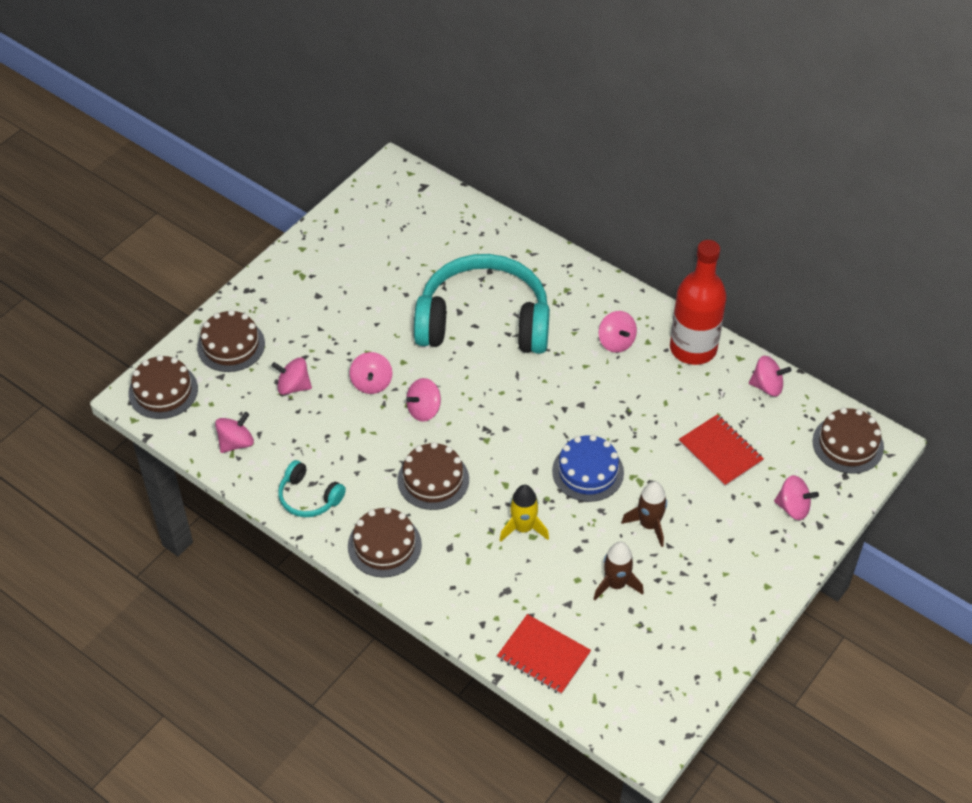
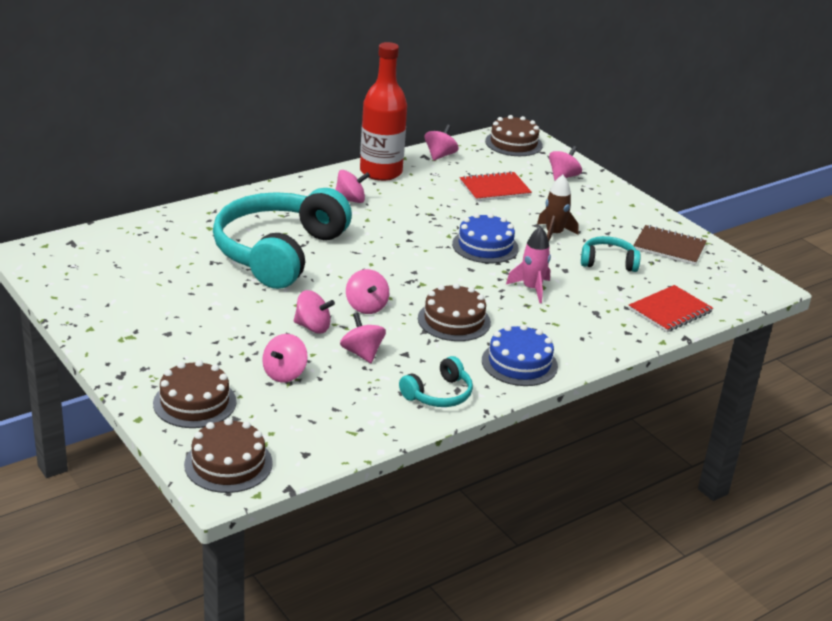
camera: 75 degrees left, 20 degrees down
(236, 443) = (339, 426): pink spinning top -> pink spinning top (362, 353)
(384, 545) = (519, 363): brown cake -> blue cake
(523, 528) = (531, 289): yellow rocket -> pink rocket
(616, 584) = (608, 262): brown rocket -> turquoise headphones
(684, 637) = (669, 247): none -> brown notebook

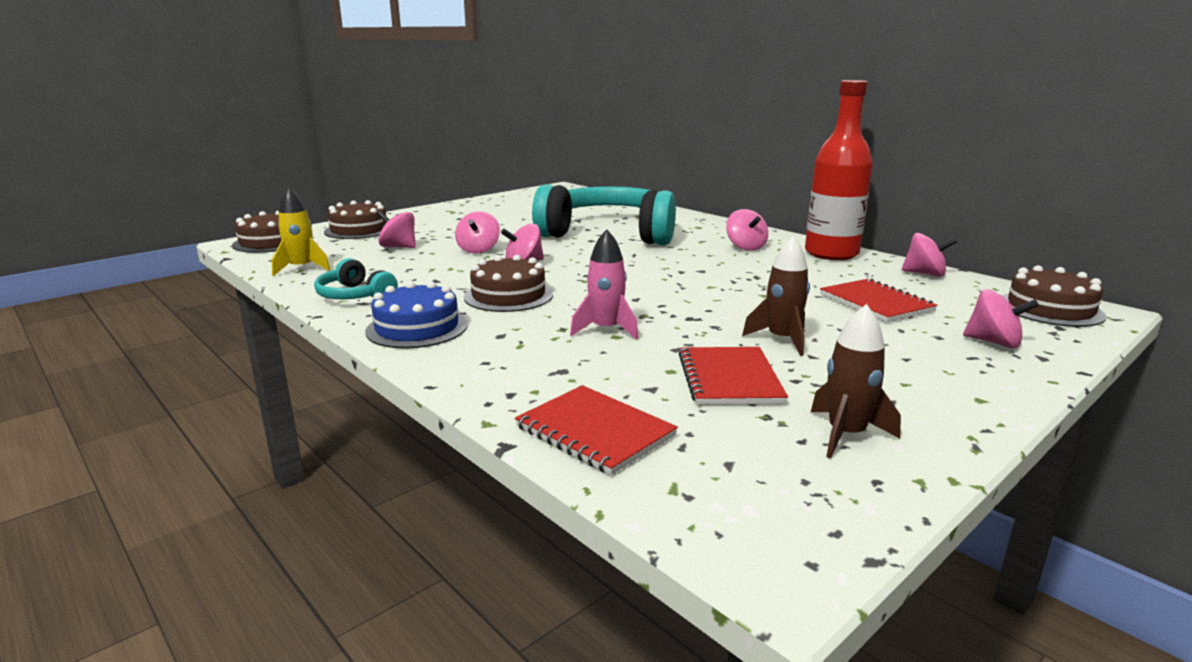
camera: 85 degrees right, 10 degrees down
(346, 431) = (302, 268): none -> yellow rocket
(362, 353) = (434, 266): pink spinning top -> none
(485, 246) = (702, 303): blue cake -> none
(608, 262) = (729, 378): turquoise headphones -> red notebook
(669, 247) = (846, 435): brown notebook -> brown rocket

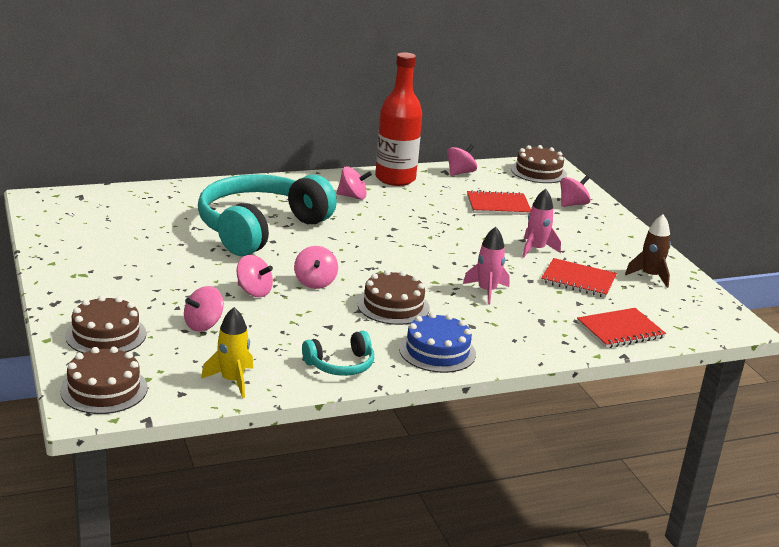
camera: 70 degrees left, 5 degrees up
(781, 339) = (536, 249): brown rocket -> pink rocket

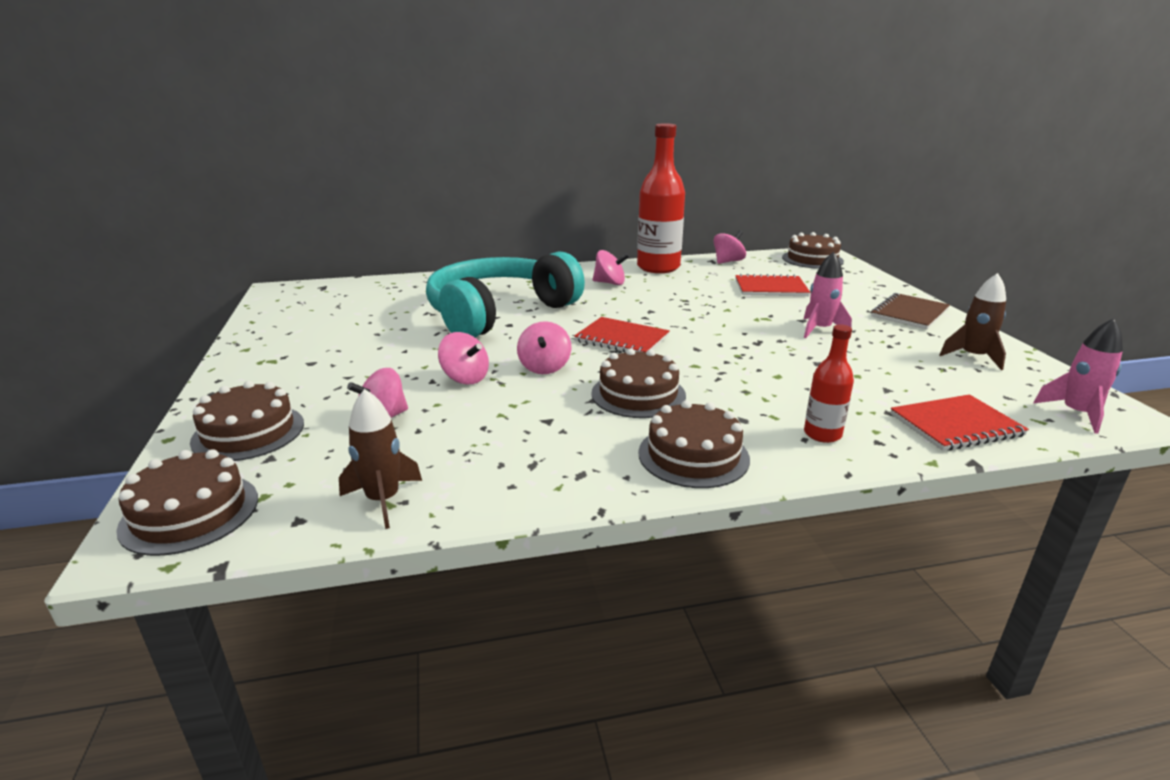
camera: 10 degrees right, 0 degrees up
(232, 381) = (383, 500): yellow rocket -> brown rocket
(340, 365) = (550, 475): turquoise headphones -> none
(437, 351) = (693, 455): blue cake -> brown cake
(486, 291) = (762, 376): pink rocket -> pink rocket (1076, 414)
(527, 336) = (822, 434): none -> red bottle
(572, 204) = (855, 286): pink spinning top -> none
(578, 280) = (880, 362): red notebook -> red notebook (622, 339)
(612, 234) = (909, 313): none -> brown notebook

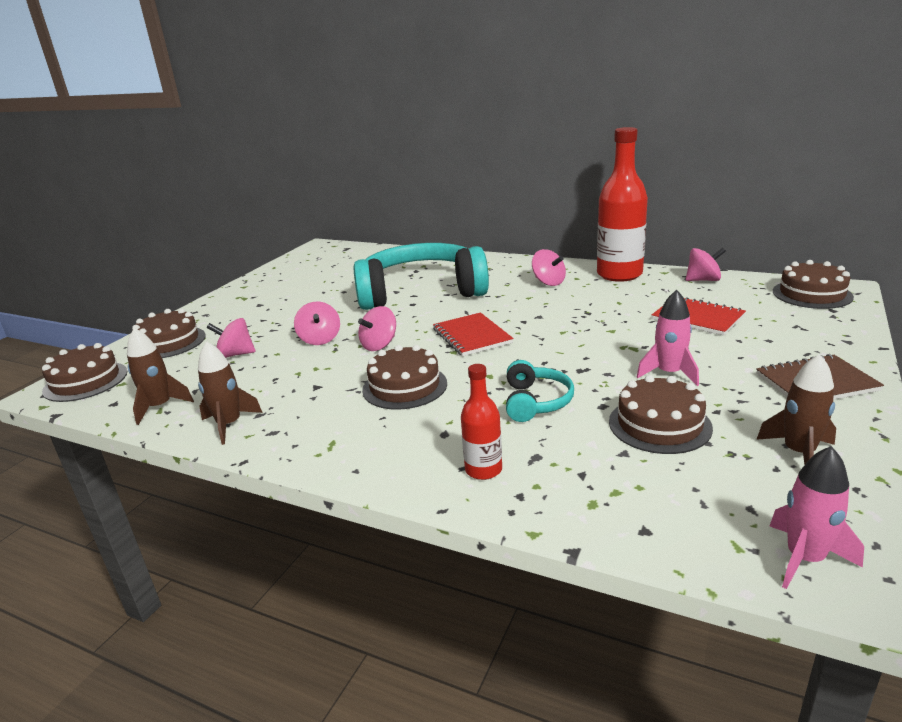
camera: 40 degrees right, 0 degrees up
(516, 485) = (229, 425): none -> brown rocket
(693, 455) = (359, 447): brown cake -> brown cake (659, 424)
(767, 374) = (535, 402): none -> turquoise headphones
(955, 425) = (626, 511): red notebook -> none

